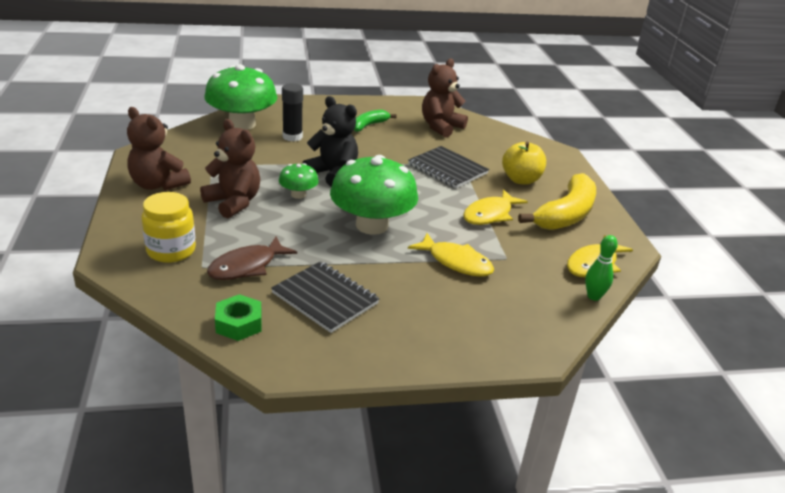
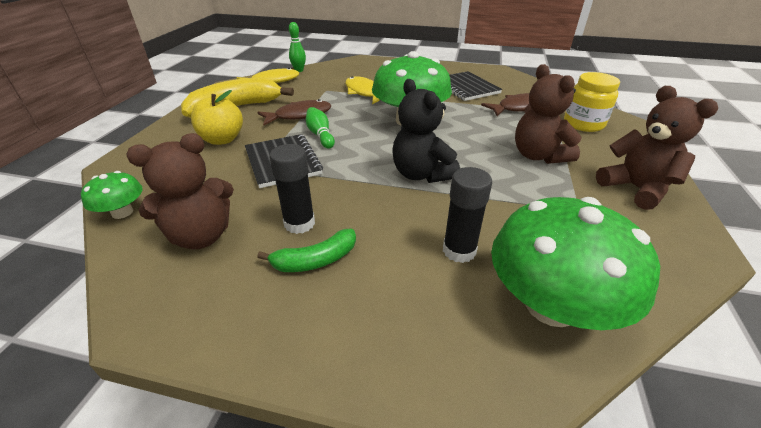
camera: 155 degrees left, 5 degrees up
(239, 323) = (521, 84): green nut -> none
(298, 194) = (469, 155): green mushroom -> green mushroom (122, 212)
(393, 137) = (299, 223): none -> black glue stick
(445, 195) = (320, 135): none -> green bowling pin
(490, 214) = (299, 115): yellow fish -> brown fish

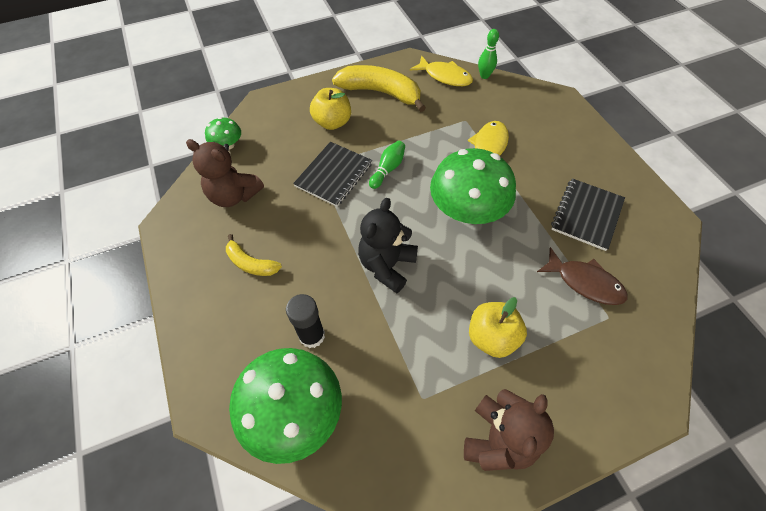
camera: 55 degrees right, 20 degrees up
(299, 115) = (405, 136): brown fish -> none
(299, 223) = (277, 232): black glue stick -> none
(315, 260) = (251, 263): green banana -> yellow banana
(538, 156) = (492, 337): brown teddy bear -> yellow apple
(583, 124) = (604, 356): yellow jar -> none

